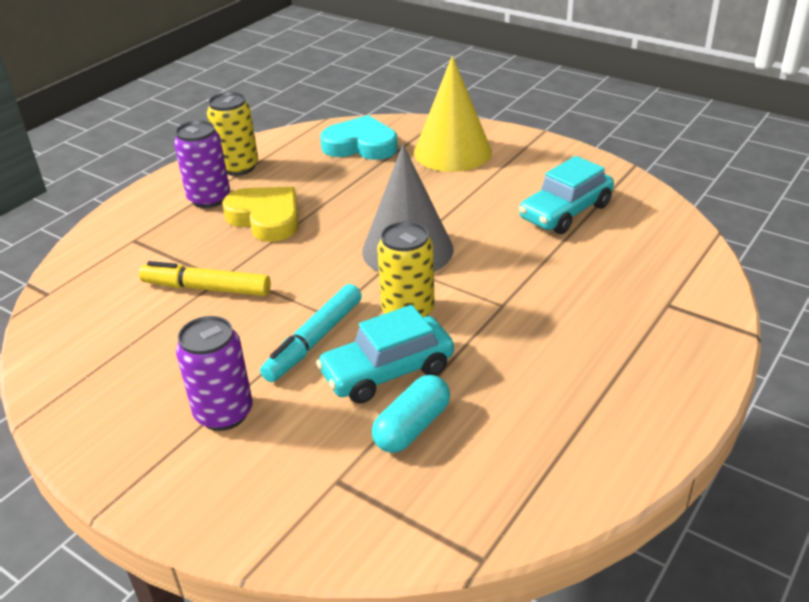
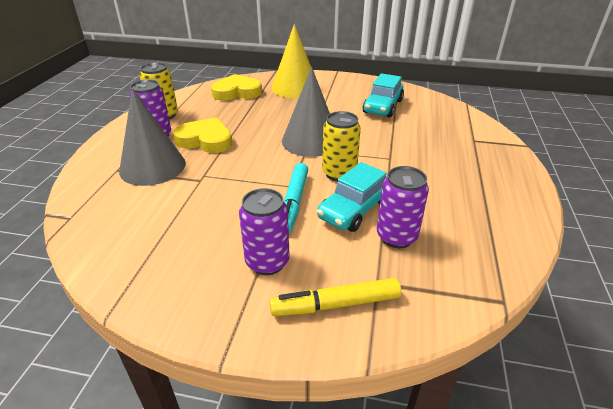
camera: 25 degrees left, 0 degrees up
(176, 245) = (152, 167): none -> grey cone
(206, 288) = (195, 188): yellow marker -> yellow marker (335, 304)
(361, 145) = (237, 92): turquoise heart -> yellow heart
(412, 427) = (396, 237): turquoise capsule -> purple can

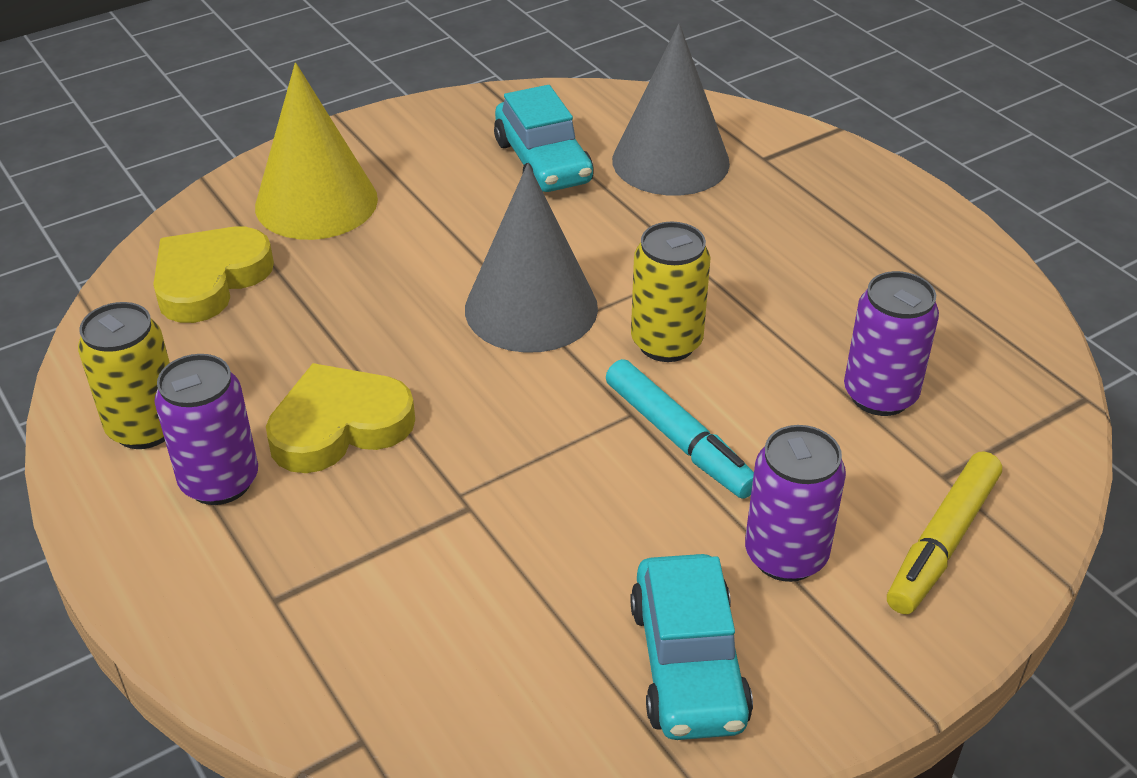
camera: 45 degrees left, 5 degrees up
(152, 167) = (335, 545): grey cone -> grey cone (670, 161)
(355, 209) = (774, 390): turquoise car -> turquoise car (688, 664)

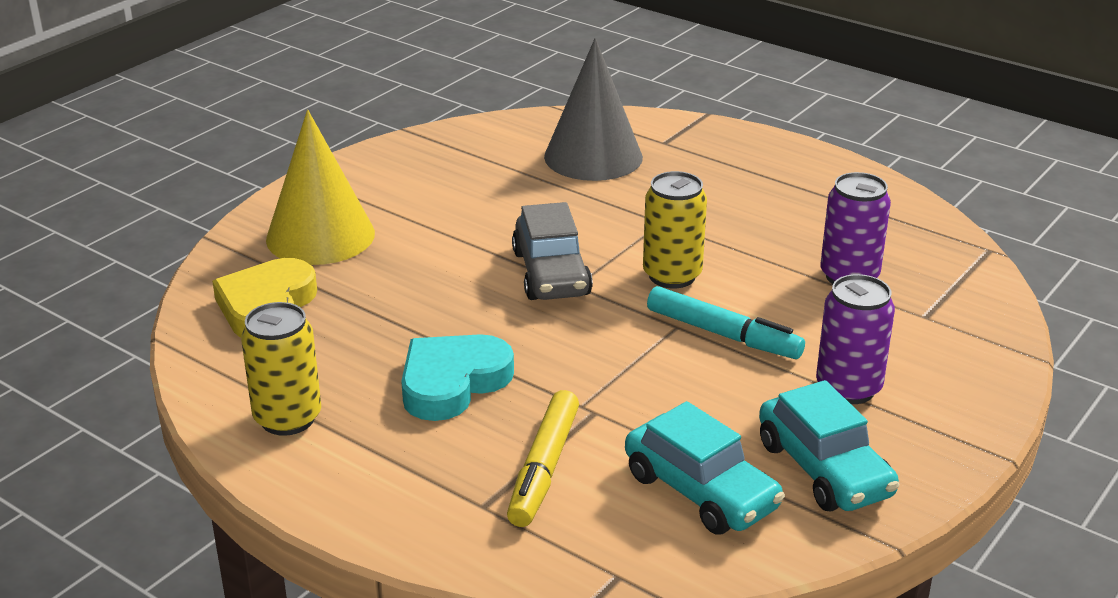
camera: 20 degrees left, 10 degrees down
(219, 481) = (380, 440): purple can -> none
(339, 426) = (452, 382): yellow heart -> turquoise heart
(531, 308) = (551, 274): grey cone -> grey car
(543, 162) = (492, 175): turquoise car -> turquoise car (701, 491)
(942, 542) = (950, 356): yellow marker -> yellow marker (544, 468)

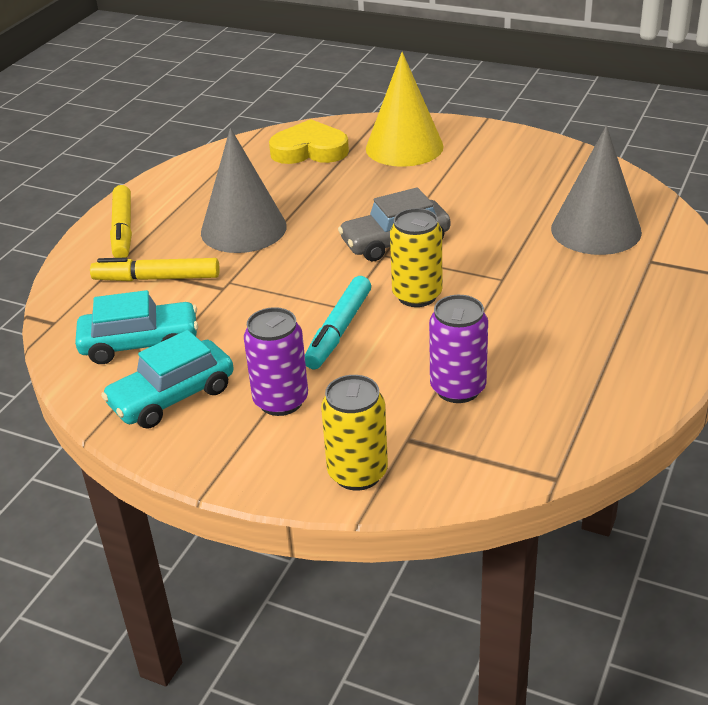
camera: 80 degrees right, 5 degrees up
(287, 418) = (193, 184): yellow can -> yellow can (357, 473)
(385, 496) = (123, 230): none -> yellow marker
(452, 382) = (243, 229): turquoise heart -> grey cone
(701, 491) = (140, 344): turquoise car -> turquoise car turned 135 degrees counterclockwise

